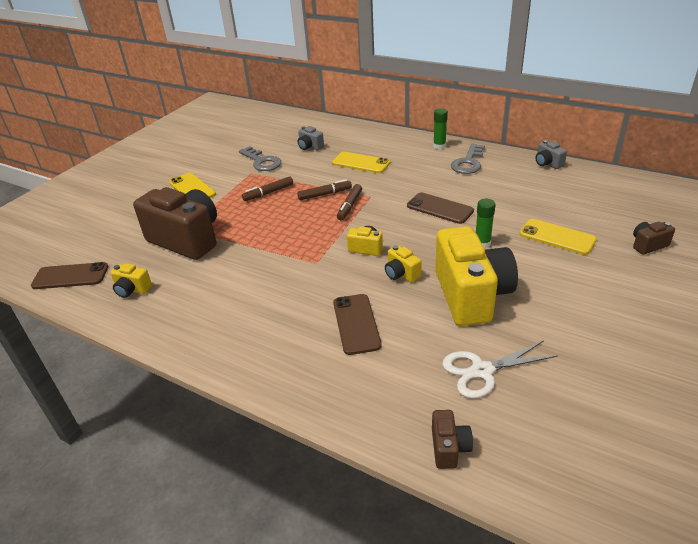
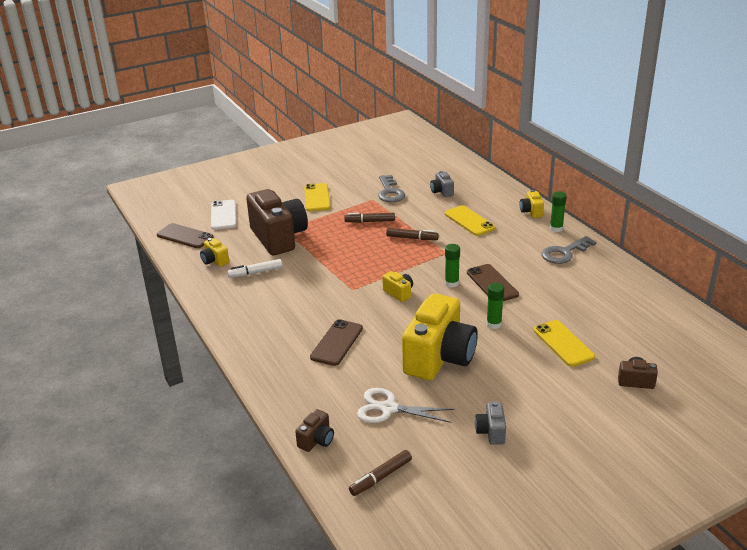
camera: 30 degrees right, 5 degrees down
(100, 238) = (223, 215): none -> white phone
(193, 285) = (255, 272): none -> white marker
(350, 206) = (421, 255): brown marker -> brown marker (381, 477)
(401, 274) = (405, 322): yellow camera -> yellow camera (531, 212)
(404, 221) = (451, 283): none -> green glue stick
(547, 163) = (638, 279): grey camera -> grey camera (491, 432)

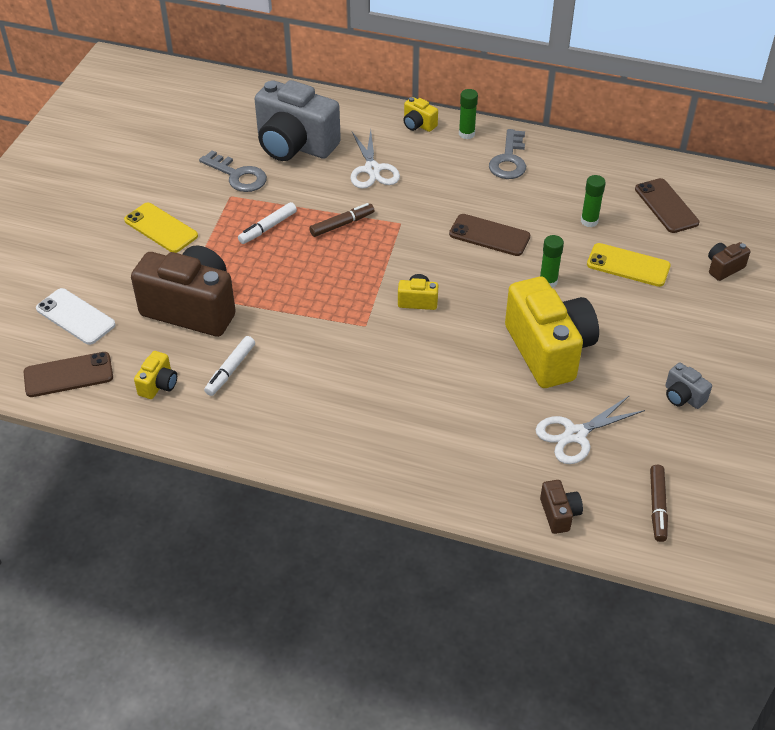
camera: 45 degrees left, 15 degrees up
(215, 261) = (158, 385): yellow camera -> yellow camera turned 75 degrees counterclockwise
(337, 343) = (435, 398): brown phone -> brown phone (666, 206)
(370, 221) = (268, 228): brown marker -> white marker
(442, 192) = (295, 145): grey camera -> grey camera, size x2.34
(451, 283) = (452, 258): green glue stick -> green glue stick (589, 221)
(469, 221) = (372, 169): yellow phone -> white scissors

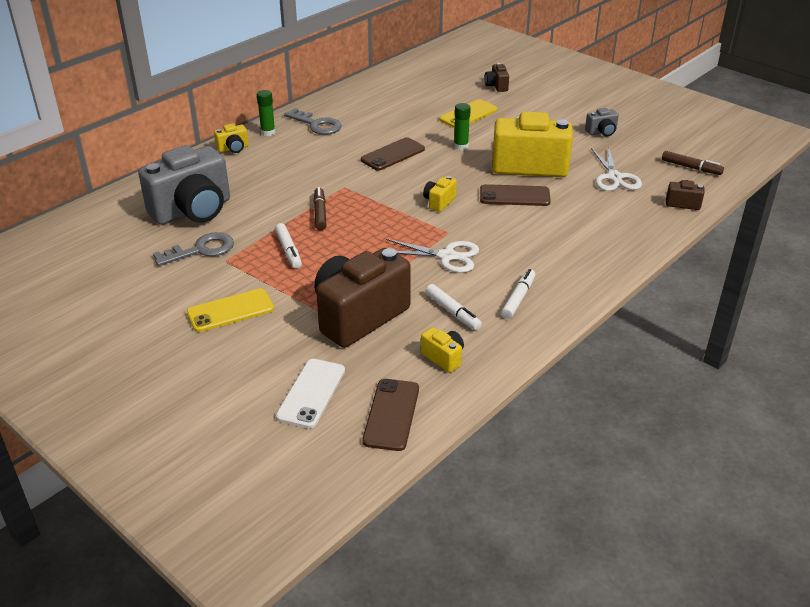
camera: 65 degrees left, 10 degrees down
(75, 317) = (311, 393): white phone -> white phone turned 45 degrees counterclockwise
(278, 412) = (518, 298): none -> white marker
(372, 169) = (266, 182): white scissors -> white scissors (447, 256)
(589, 221) = (412, 115): green glue stick -> none
(666, 206) = (422, 86): brown phone -> brown phone (514, 196)

